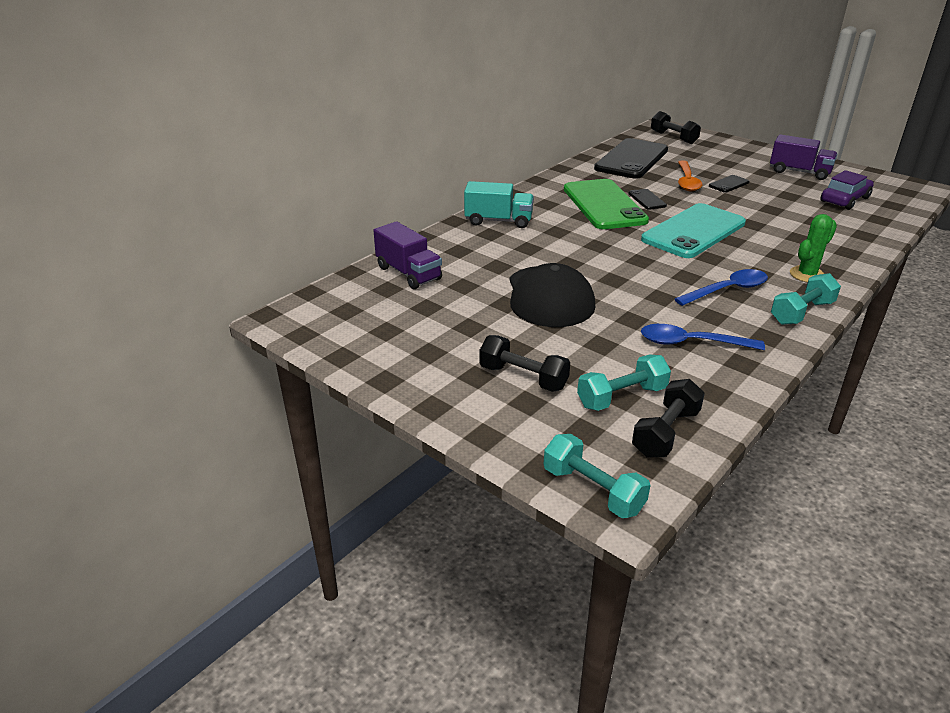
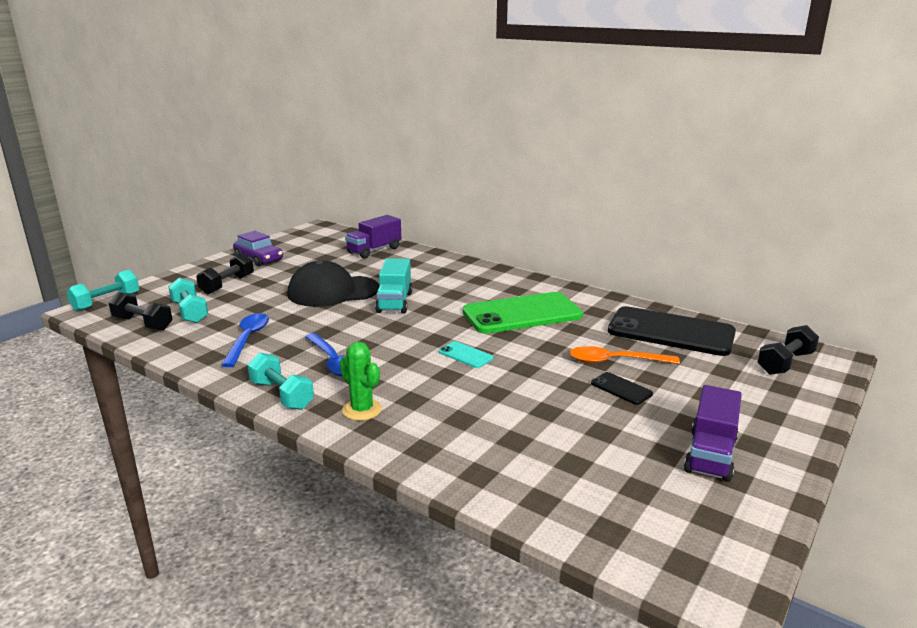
camera: 85 degrees right, 10 degrees down
(498, 221) = (470, 273): turquoise truck -> turquoise truck (394, 302)
(647, 200) = (545, 335): black phone -> none
(693, 231) = (465, 355): turquoise phone -> turquoise phone, size x0.42
(844, 200) = (608, 480): purple car -> purple car (259, 258)

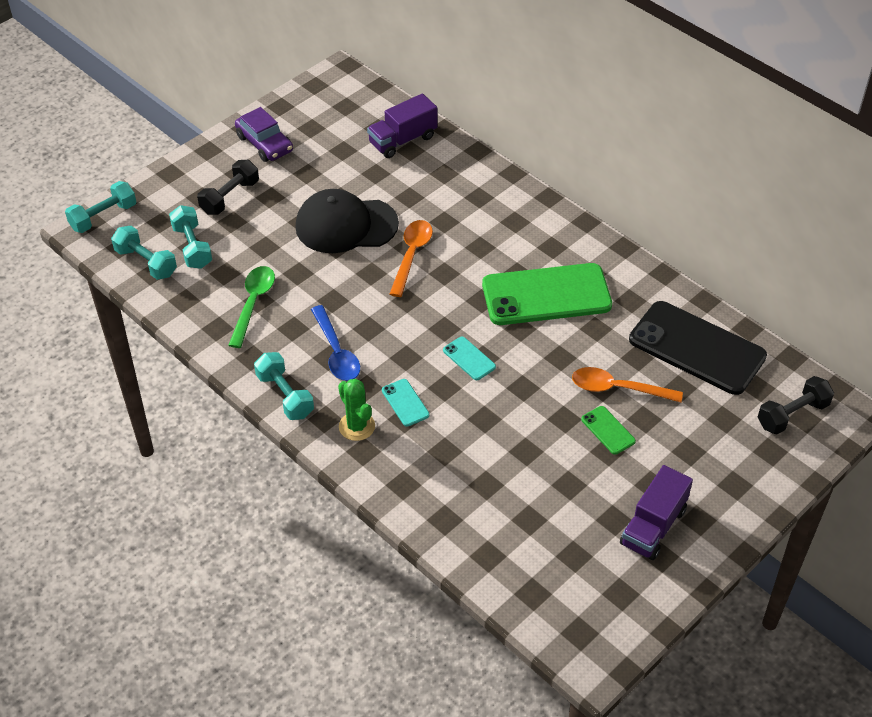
camera: 10 degrees right, 25 degrees up
(143, 324) = (146, 262): black dumbbell -> turquoise dumbbell
(247, 339) = (253, 303): blue spoon -> green spoon
(394, 302) = (411, 255): turquoise truck -> orange spoon
(410, 388) = (405, 403): none -> turquoise phone
(621, 389) = (608, 430): black phone -> green phone

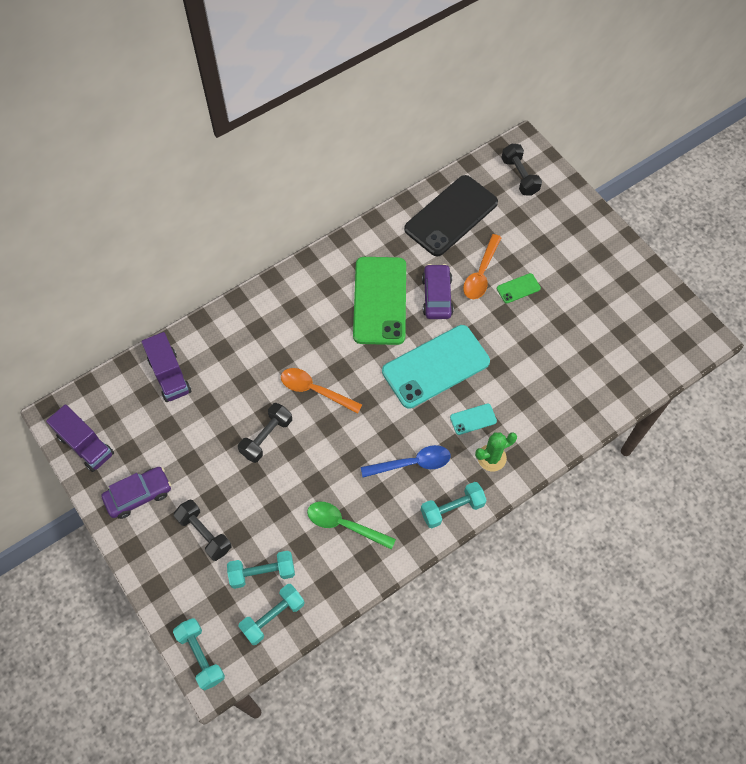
camera: 80 degrees left, 15 degrees up
(346, 225) = (266, 437): black cap -> black dumbbell
(469, 358) = (435, 366): turquoise phone -> turquoise phone, size x2.39
(569, 348) = (437, 296): none -> purple car
(653, 526) = (603, 280): purple truck -> purple truck (86, 445)

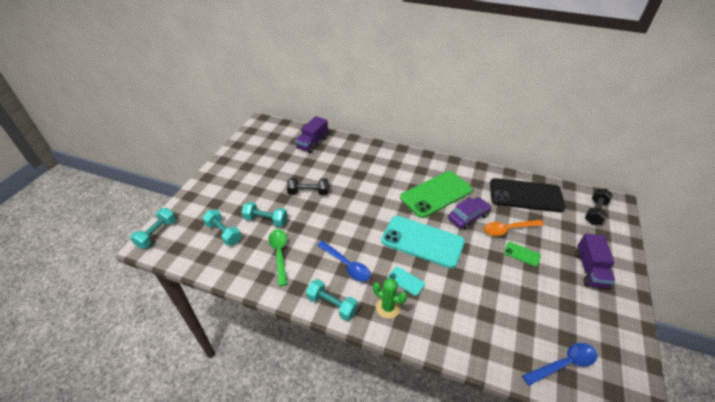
camera: 55 degrees right, 20 degrees down
(86, 445) = (253, 136): purple truck -> purple truck (590, 270)
(139, 495) = (239, 165): purple car -> none
(204, 533) = (233, 198): black dumbbell -> none
(273, 617) = (198, 252): turquoise dumbbell -> turquoise dumbbell (266, 220)
(315, 390) = (354, 197): orange spoon -> none
(641, 356) = (564, 364): none -> blue spoon

